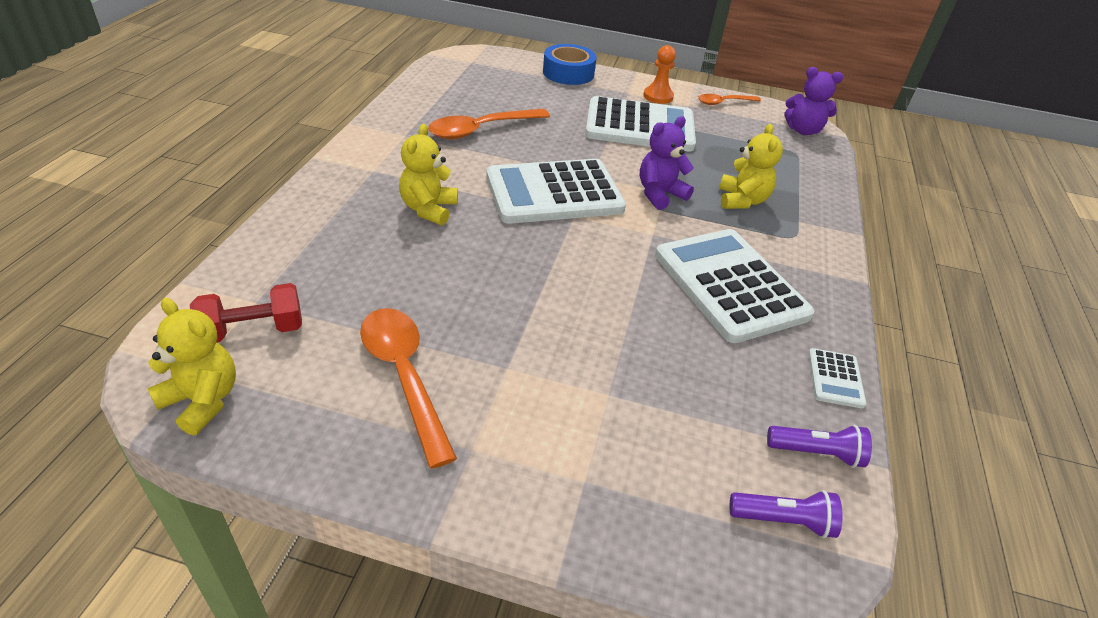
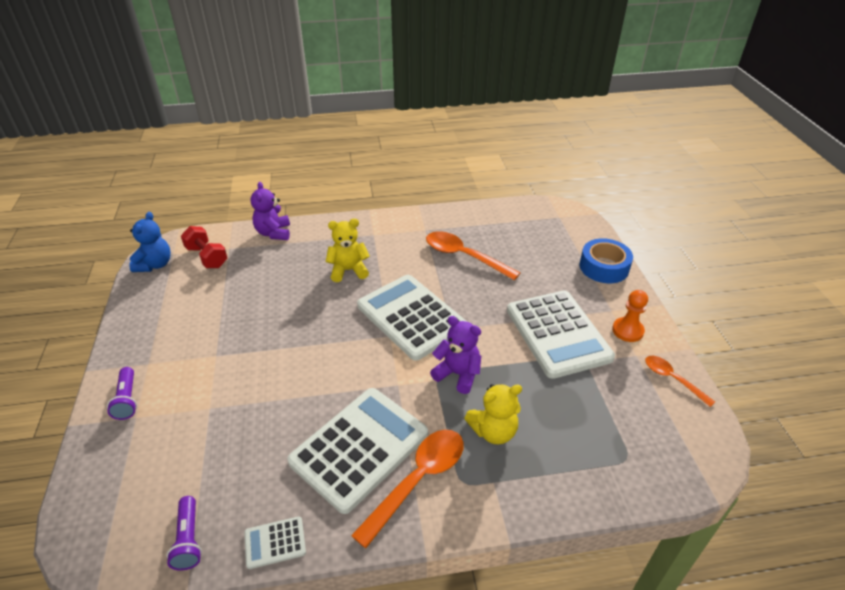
camera: 70 degrees right, 0 degrees up
(202, 401) = (155, 264): yellow teddy bear -> blue teddy bear
(404, 377) = (193, 319): orange spoon -> orange spoon (417, 480)
(783, 521) = (123, 527): purple flashlight -> purple flashlight (127, 399)
(803, 130) = (685, 458): purple teddy bear -> purple teddy bear (274, 233)

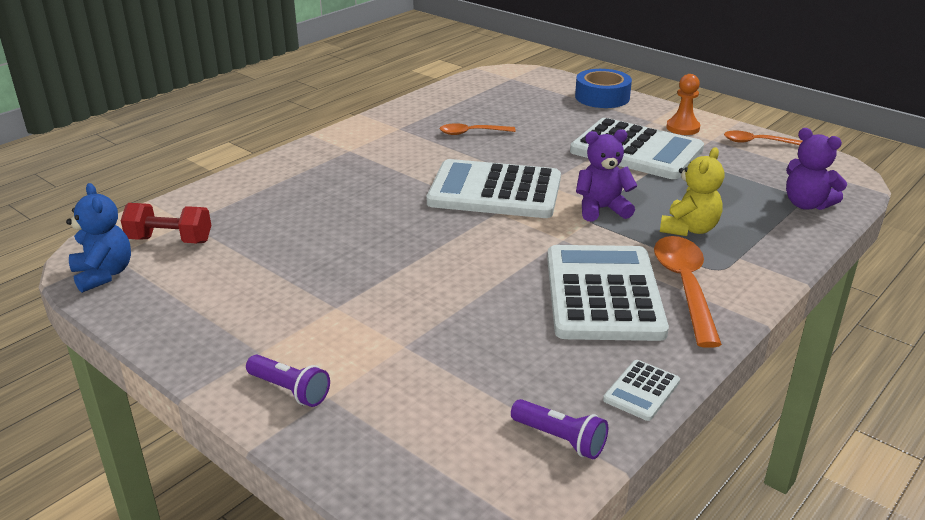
camera: 40 degrees left, 10 degrees down
(274, 233) = (225, 190): purple teddy bear -> purple teddy bear (806, 204)
(348, 270) = (370, 185): yellow teddy bear -> none
(464, 256) = (472, 133): orange spoon -> orange spoon, size x0.59

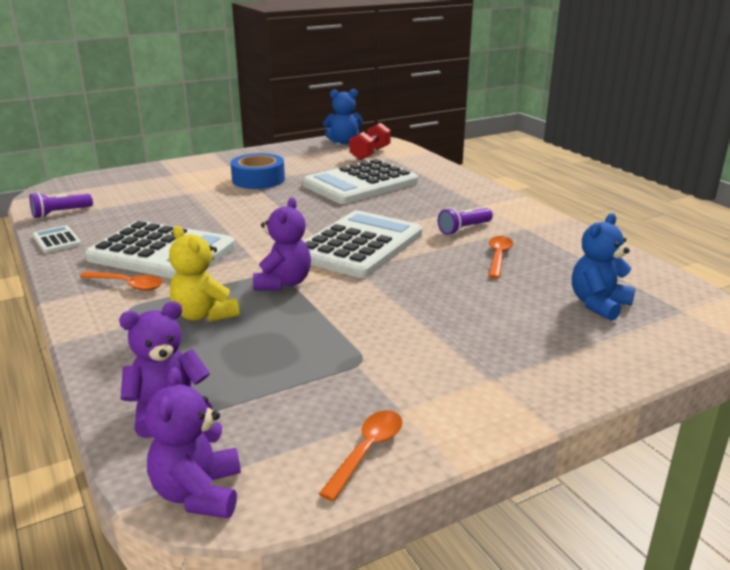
camera: 110 degrees right, 5 degrees down
(290, 390) = (188, 168): purple flashlight -> purple flashlight (464, 229)
(525, 99) = (598, 304): none -> blue teddy bear
(602, 97) = (596, 363): blue tape -> blue tape (258, 179)
(636, 151) = (399, 338): white calculator -> white calculator (360, 184)
(682, 128) = (453, 398): orange pawn -> none
(685, 287) = (127, 285): orange spoon -> orange spoon, size x0.59
(845, 176) = (198, 493): none -> purple teddy bear

